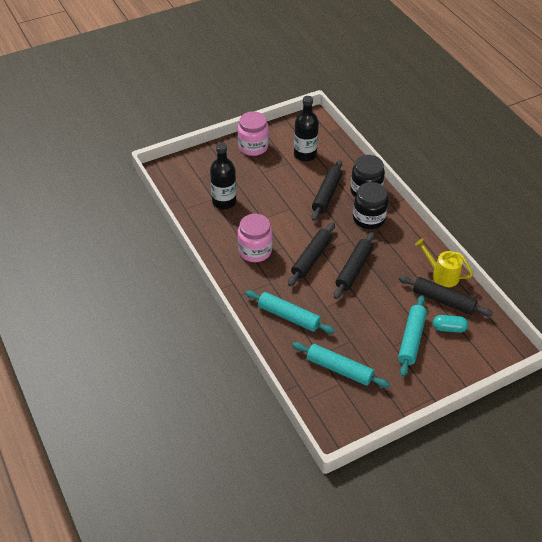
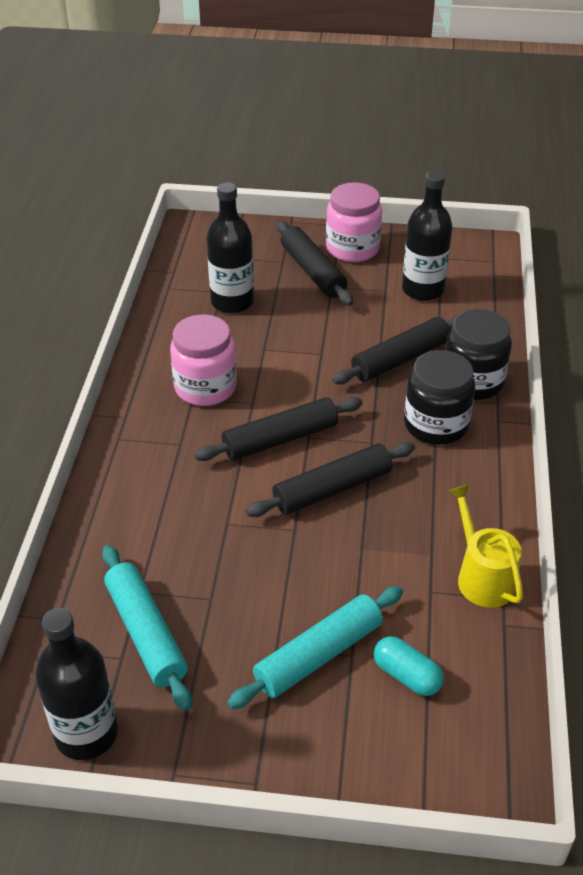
camera: 35 degrees right, 5 degrees down
(289, 316) = (154, 506): turquoise rolling pin -> none
(356, 419) = (86, 733): none -> black bottle
(443, 300) = (442, 621): black rolling pin -> black rolling pin (312, 271)

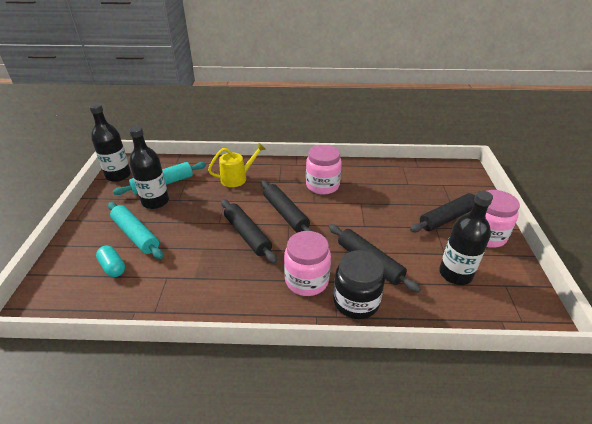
camera: 85 degrees right, 5 degrees down
(232, 302) = (399, 188): black bottle -> black bottle (155, 201)
(406, 675) = (113, 267): turquoise capsule -> turquoise capsule turned 75 degrees counterclockwise
(436, 424) = (306, 280): black jar -> pink jar
(482, 577) = (172, 301): yellow watering can -> yellow watering can (237, 178)

